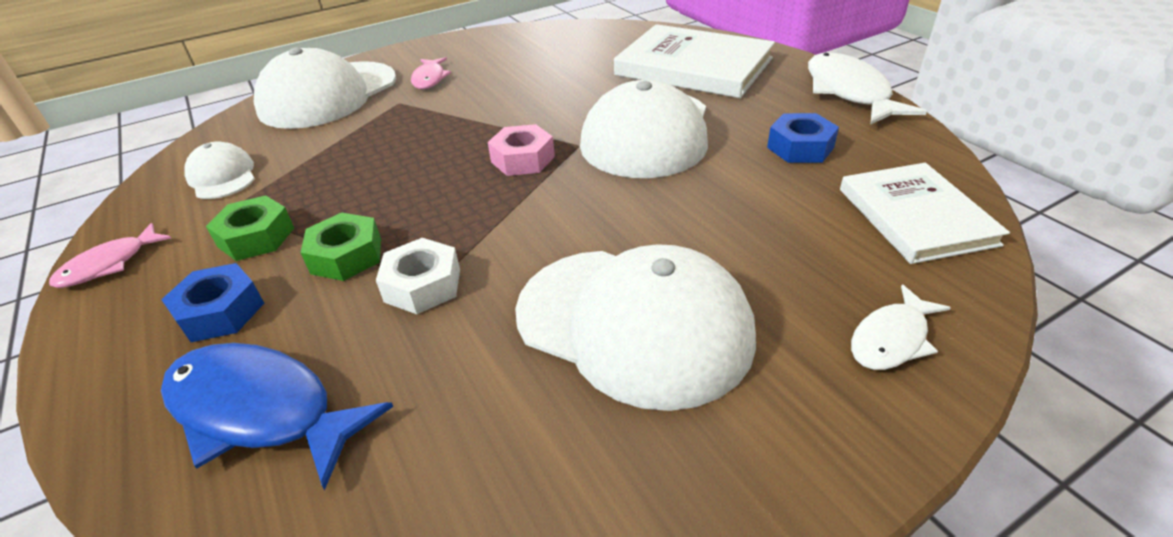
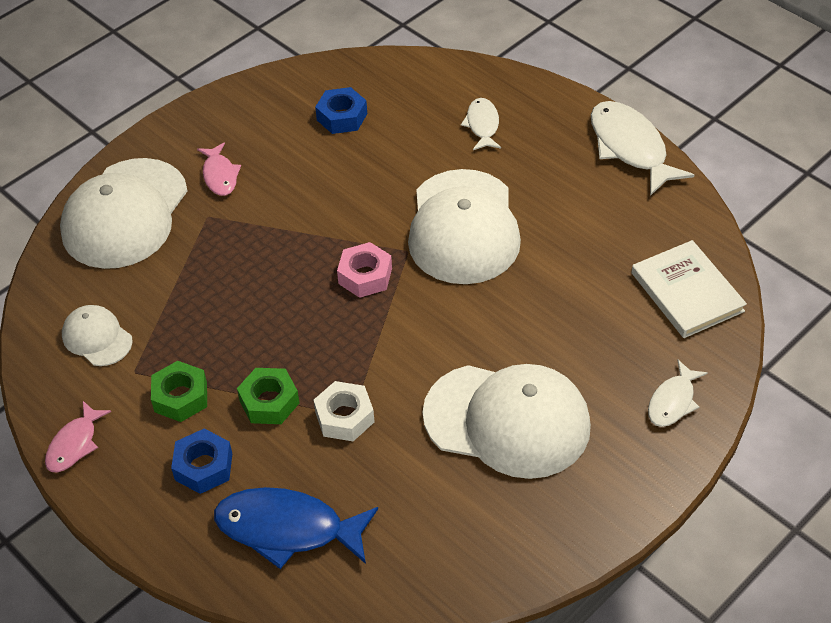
camera: 15 degrees left, 10 degrees up
(693, 67) = (482, 125): white book -> white fish
(800, 147) = (596, 228): blue nut -> blue nut (342, 117)

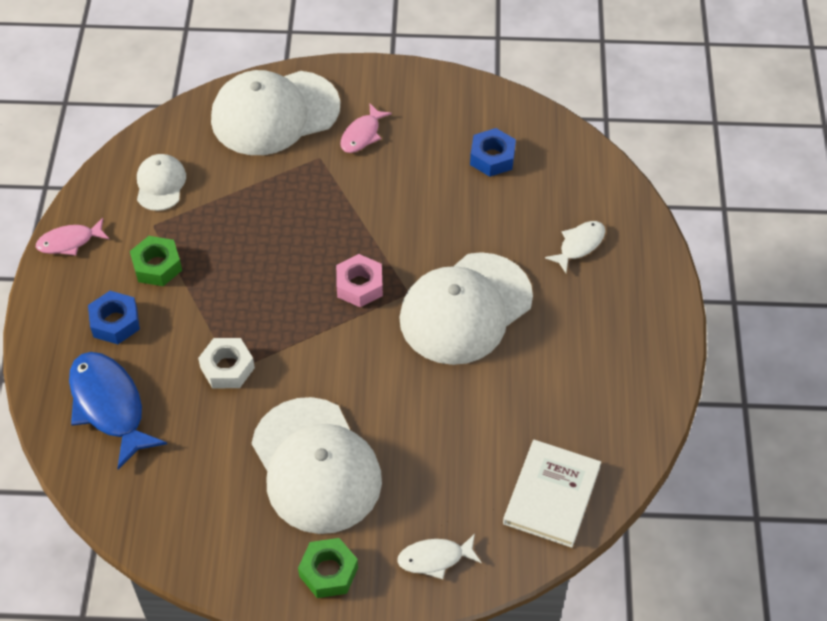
camera: 45 degrees right, 5 degrees up
(269, 402) = (199, 316): green nut -> green nut (328, 572)
(630, 147) = (662, 354): white fish -> none

